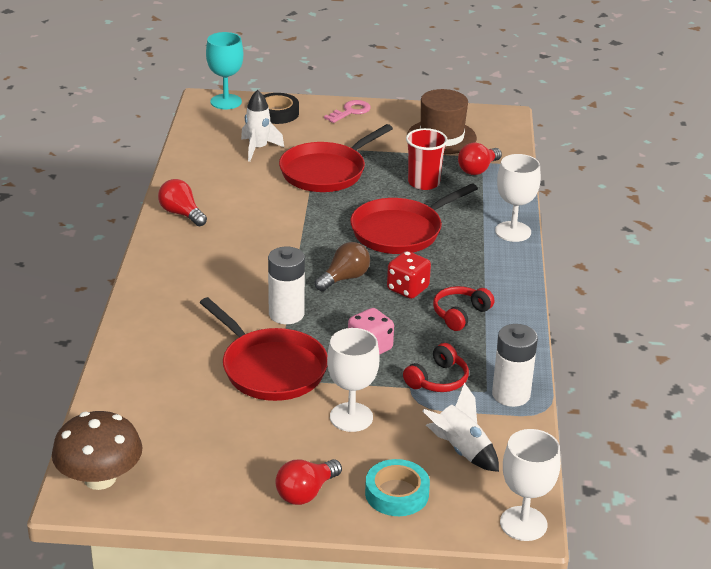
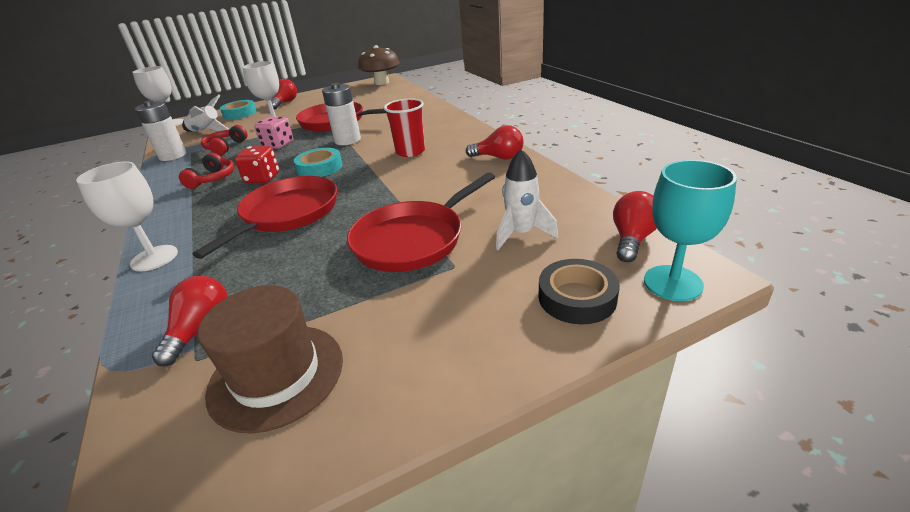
camera: 155 degrees right, 0 degrees up
(206, 123) = (632, 239): none -> red light bulb
(326, 172) = (412, 240): red pan -> red pan turned 150 degrees counterclockwise
(344, 278) = (320, 168): brown light bulb -> turquoise tape
(350, 111) = (474, 360): pink key -> none
(424, 183) = (280, 275): red cup -> red cup (410, 152)

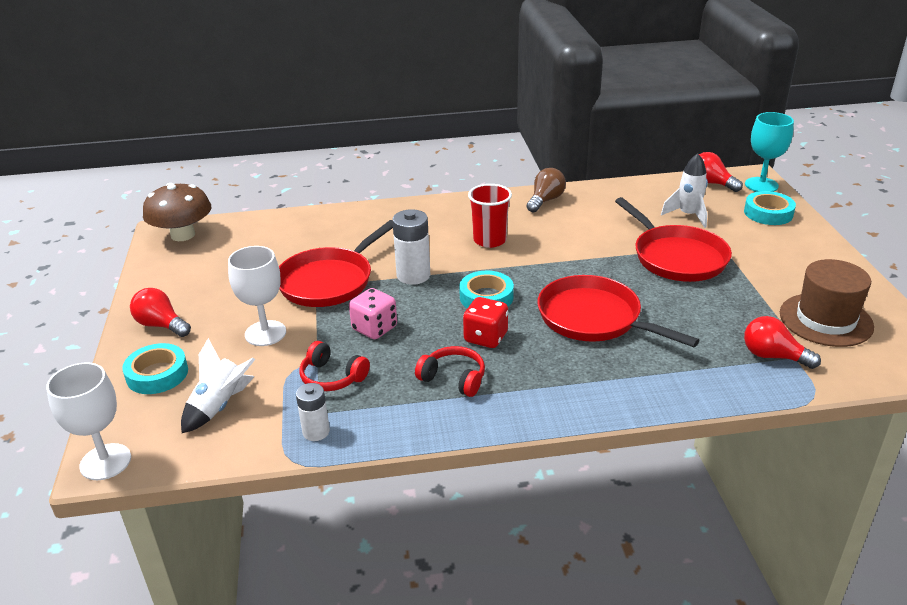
camera: 75 degrees left, 0 degrees up
(154, 258) = (647, 400): white goblet -> none
(173, 156) = (316, 432): white battery -> white battery, size x0.63
(499, 157) = (545, 200): red light bulb -> brown light bulb
(577, 297) = (768, 213): black tape -> turquoise tape

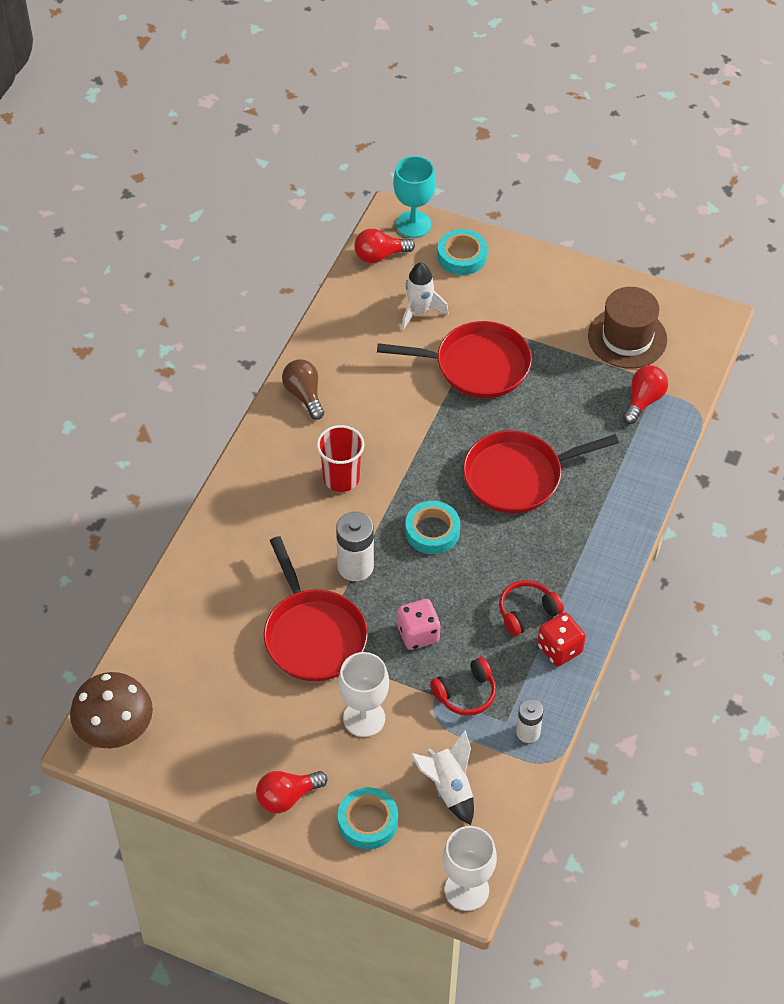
camera: 60 degrees left, 20 degrees up
(485, 337) = (489, 563): red dice -> red dice (559, 649)
(773, 356) = (643, 401): red light bulb -> red light bulb turned 150 degrees clockwise

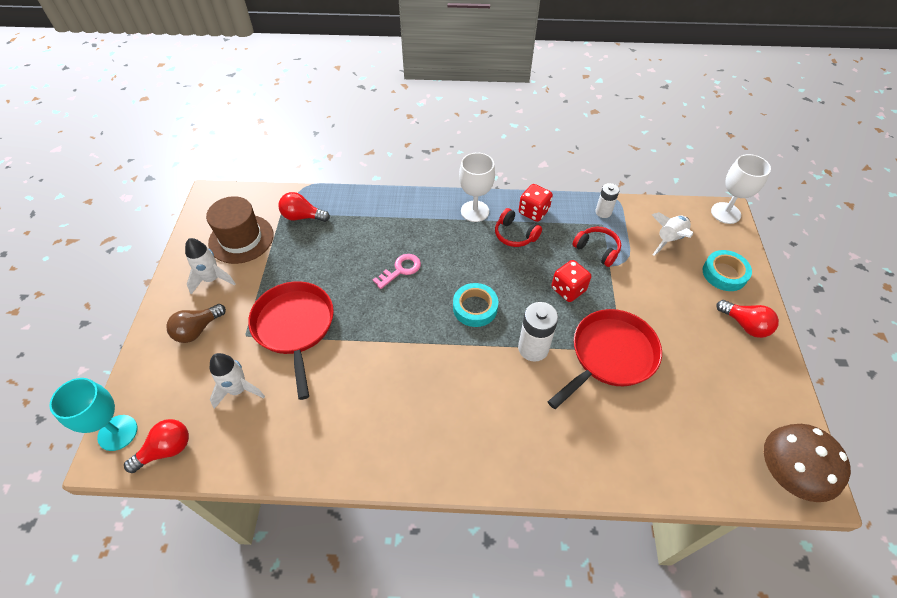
camera: 110 degrees left, 0 degrees up
(304, 395) = (368, 455): brown light bulb -> brown light bulb (197, 330)
(341, 478) = (452, 389): red cup -> none
(364, 718) = (654, 300): white goblet -> white goblet (475, 211)
(380, 255) = (166, 450): red light bulb -> red light bulb turned 90 degrees counterclockwise
(418, 634) = (568, 289): pink dice -> red dice
(462, 256) = (160, 376): turquoise tape -> none
(517, 476) = (400, 270): red pan -> pink key
(573, 306) = (212, 279): none -> white rocket

